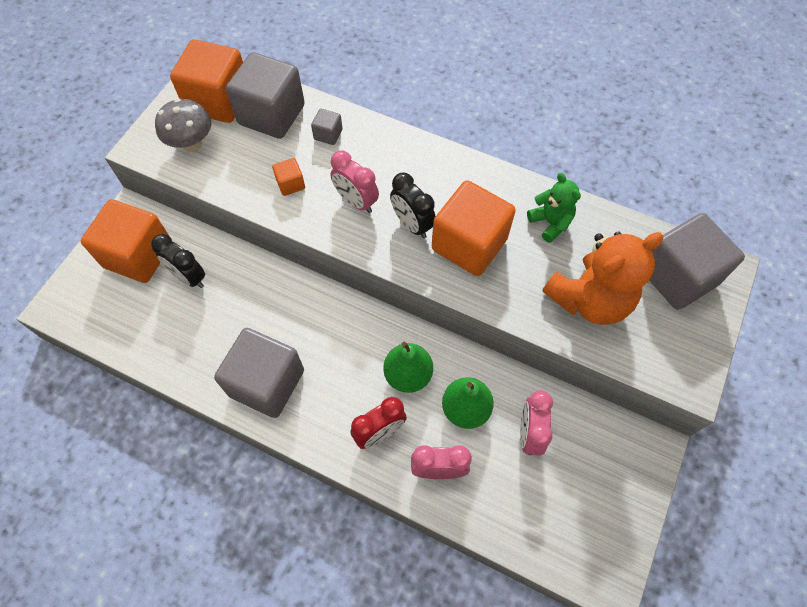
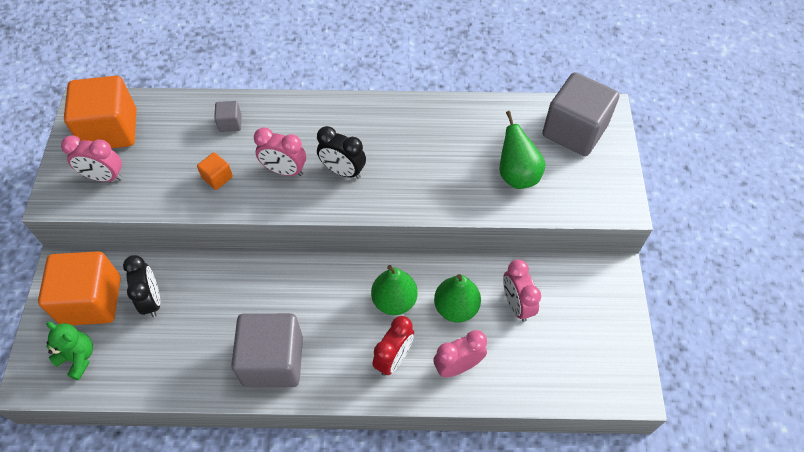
camera: 25 degrees left, 5 degrees down
(189, 277) = (152, 300): black clock -> black clock turned 120 degrees counterclockwise
(192, 144) = (104, 177): grey mushroom -> pink clock
(271, 115) = (168, 124): grey cube -> none
(469, 244) = (399, 169): orange cube -> none
(550, 222) = (456, 126): green teddy bear -> green teddy bear (78, 358)
(589, 299) = (517, 175): orange teddy bear -> green pear

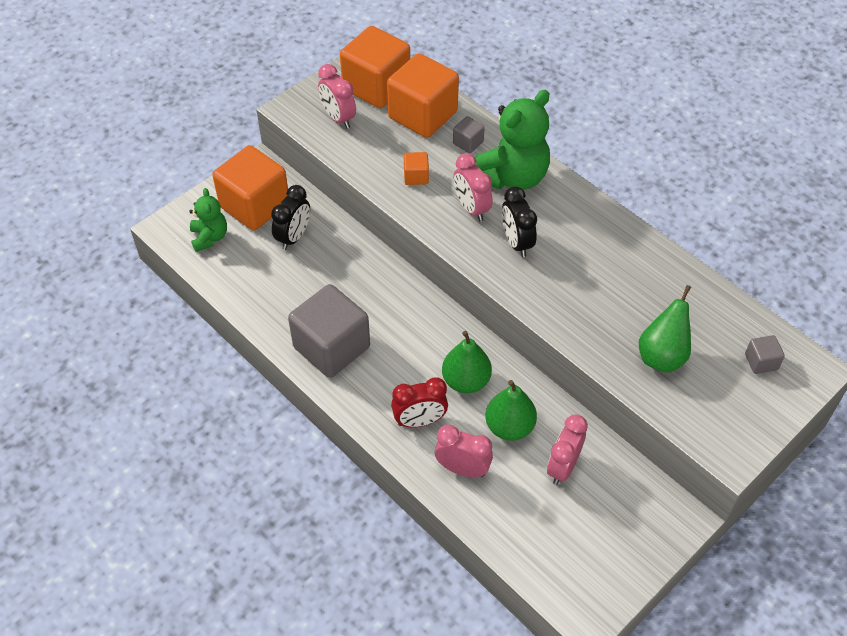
camera: 45 degrees right, 5 degrees down
(172, 126) = (422, 115): none -> orange cube
(289, 125) = (512, 177): none -> green teddy bear
(574, 131) = (761, 362): grey cube -> grey cube, size x0.43

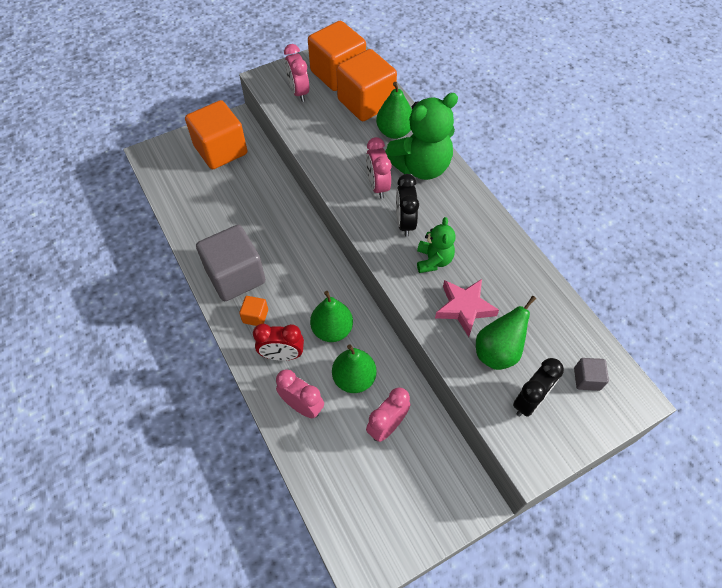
camera: 15 degrees right, 5 degrees up
(209, 237) = (177, 168): green teddy bear -> green teddy bear (433, 260)
(293, 237) = (240, 181): black clock -> black clock (529, 401)
(416, 176) = (342, 151): orange cube -> orange cube (255, 316)
(468, 143) = (394, 132): grey cube -> green pear
(612, 319) = (464, 308): none -> pink star

